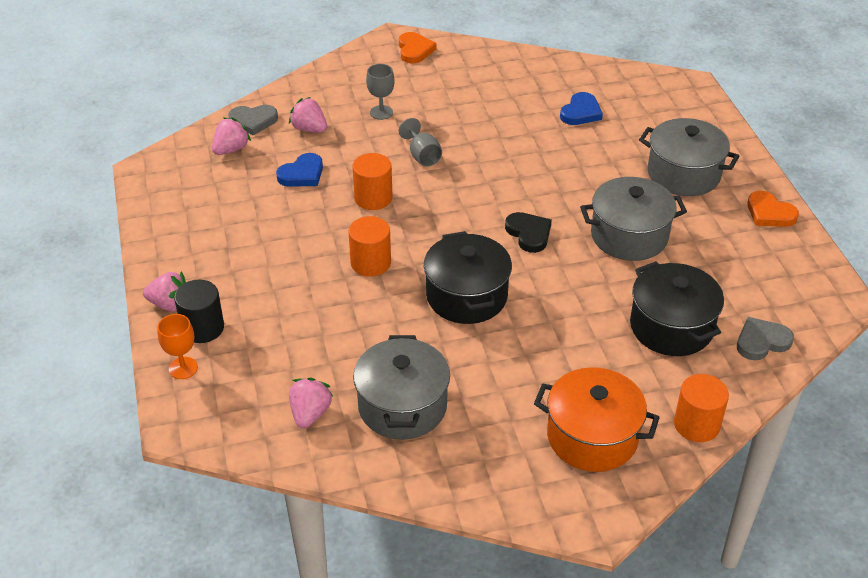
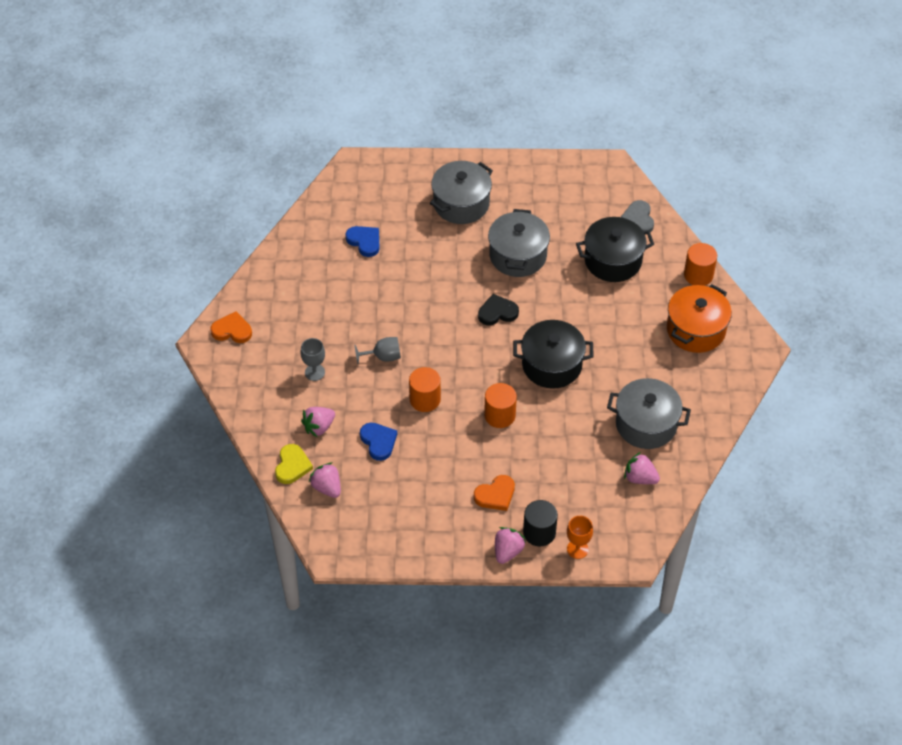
camera: 75 degrees left, 10 degrees up
(253, 121) = (292, 466): grey heart -> yellow heart
(769, 213) = (519, 171): orange heart -> orange heart (495, 495)

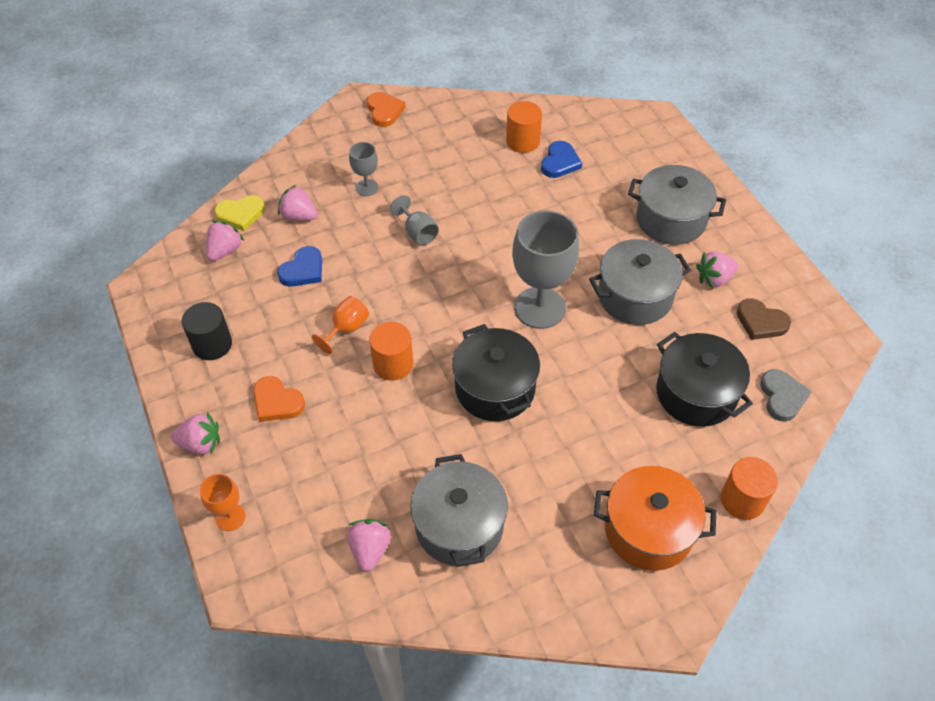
camera: 65 degrees right, 0 degrees up
(425, 399) = (379, 288): orange cylinder -> orange cylinder (523, 141)
(452, 432) = (346, 329): none -> orange goblet
(497, 312) = (540, 308): black heart -> grey goblet
(527, 206) = (714, 279): none -> pink strawberry
(539, 532) = (240, 466): black cylinder -> black cylinder (212, 344)
(576, 200) = (761, 322): none -> brown heart
(638, 219) = (782, 397): grey heart -> grey heart turned 120 degrees clockwise

